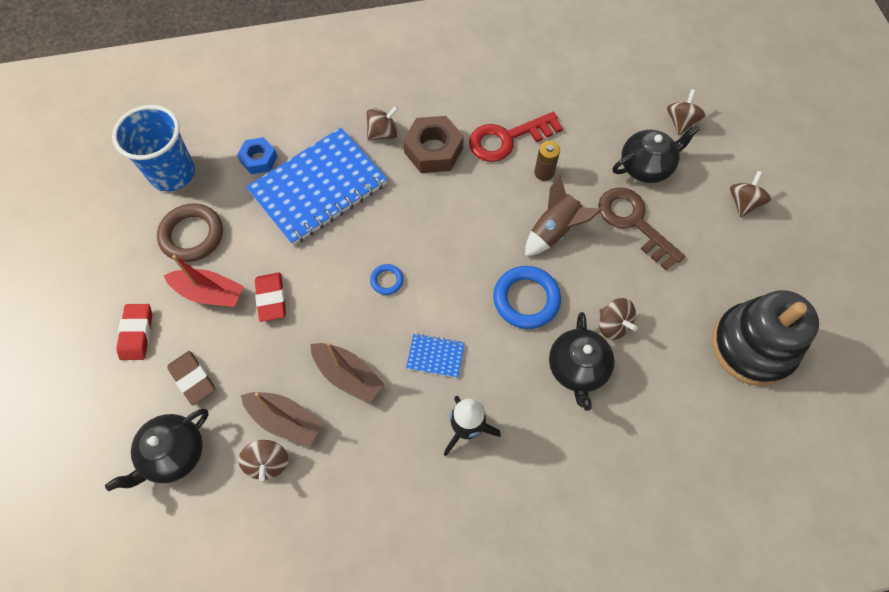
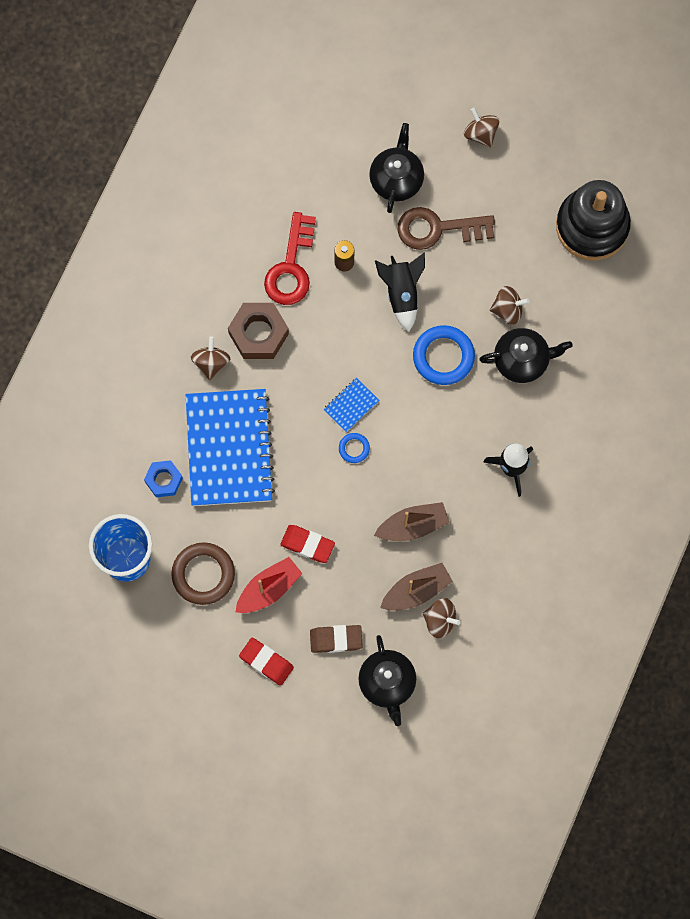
camera: 55 degrees left, 10 degrees up
(435, 356) = (441, 453): blue notebook -> blue notebook (351, 405)
(554, 231) = (401, 293): brown rocket -> black rocket
(577, 368) = (522, 360): black teapot -> black teapot turned 45 degrees counterclockwise
(681, 122) = (376, 118): brown spinning top -> none

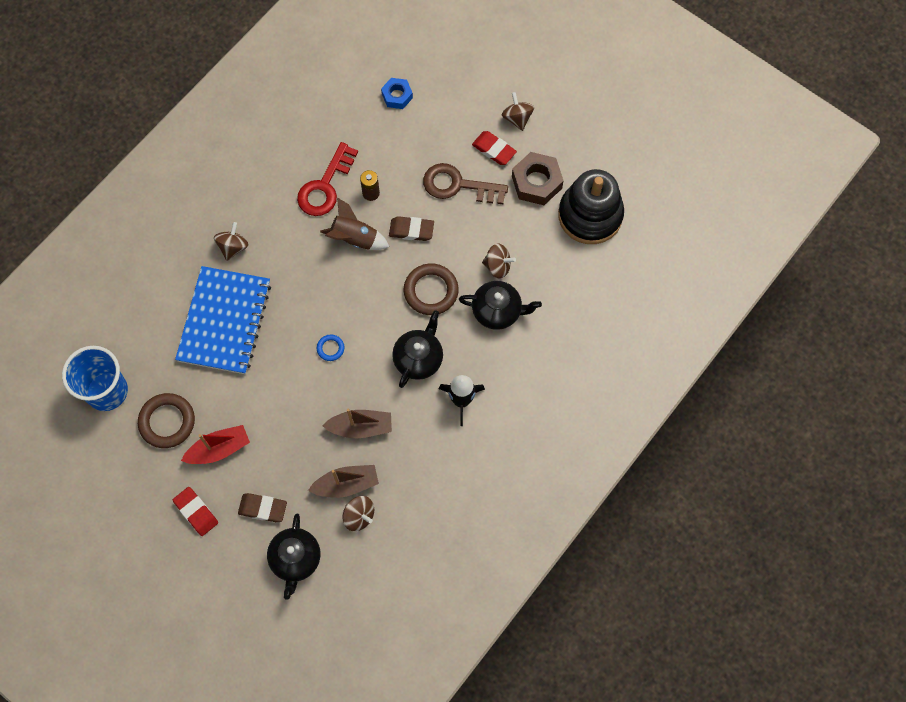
camera: 15 degrees right, 5 degrees down
(164, 480) = (160, 333): blue nut -> blue nut (397, 96)
(258, 333) = (280, 233): brown nut -> brown nut (536, 182)
(307, 544) = (264, 420): red eraser -> red eraser (494, 150)
(342, 318) = (354, 238): none -> brown rocket
(351, 405) = (339, 311): blue notebook -> none
(396, 179) = (435, 137): black teapot -> black teapot (418, 358)
(401, 293) = (411, 230): black rocket -> brown eraser
(443, 356) = (431, 291): blue ring -> brown ring

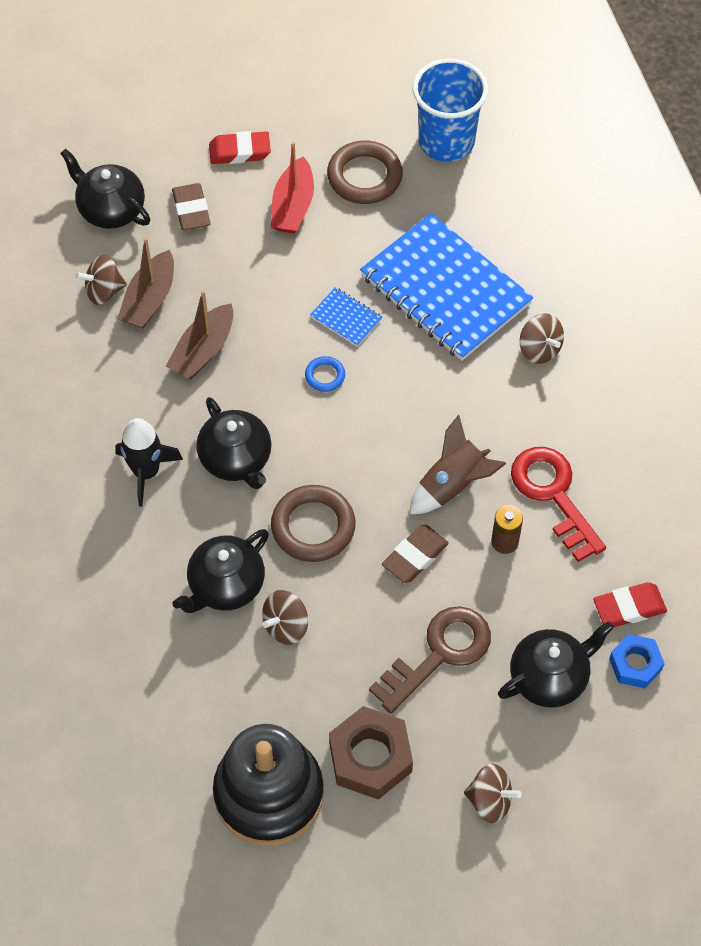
camera: 125 degrees right, 10 degrees down
(263, 508) = (191, 210): brown eraser -> brown eraser turned 60 degrees counterclockwise
(282, 363) = (346, 318): none -> blue notebook
(433, 129) = (549, 677): none -> black teapot
(494, 150) = (461, 735): red eraser -> red eraser (629, 607)

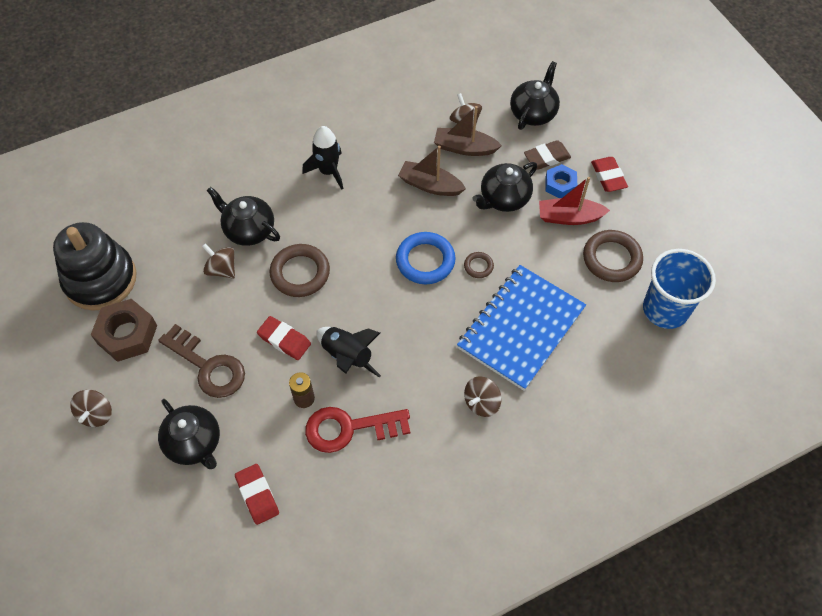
camera: 80 degrees right, 0 degrees up
(236, 459) = (346, 219): black teapot -> black teapot (504, 198)
(325, 376) = (425, 261): blue ring -> blue ring, size x2.00
(346, 318) = (478, 266): blue notebook -> brown ring
(415, 556) = (284, 340): brown eraser -> red eraser
(452, 485) = (347, 356): brown rocket -> black rocket
(553, 495) = (349, 428): red key -> red key turned 150 degrees counterclockwise
(635, 664) = (209, 504): blue nut -> blue nut (560, 185)

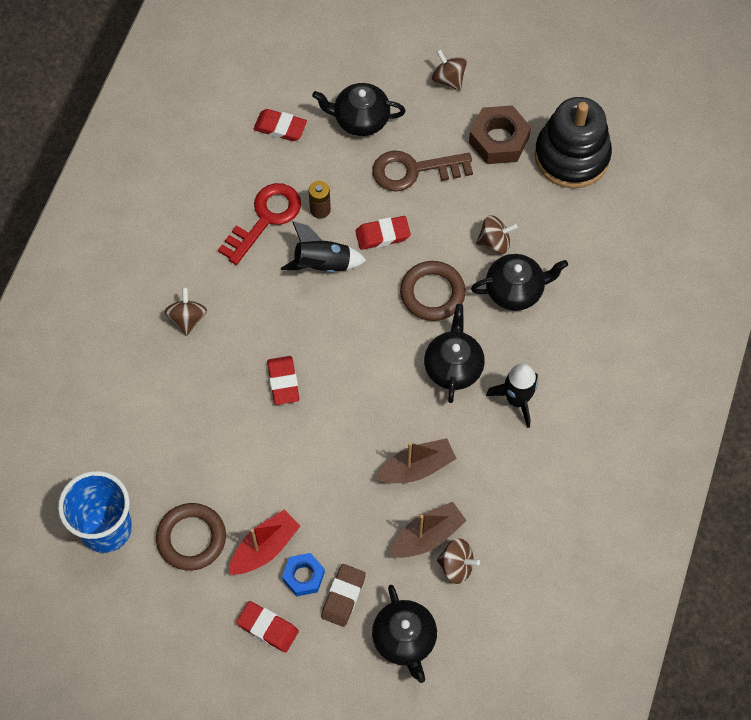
camera: 135 degrees right, 5 degrees up
(425, 261) = (346, 393): blue ring -> none
(458, 301) = (283, 382): none -> red eraser
(478, 266) = (298, 427): brown ring -> none
(504, 198) = (340, 514): black teapot -> black teapot (453, 367)
(520, 328) = (212, 404): blue notebook -> none

